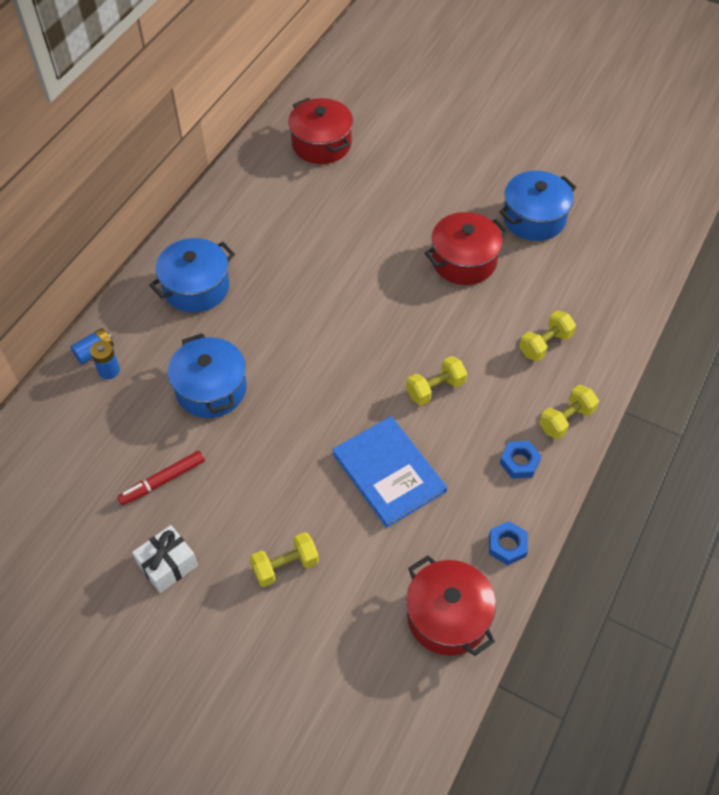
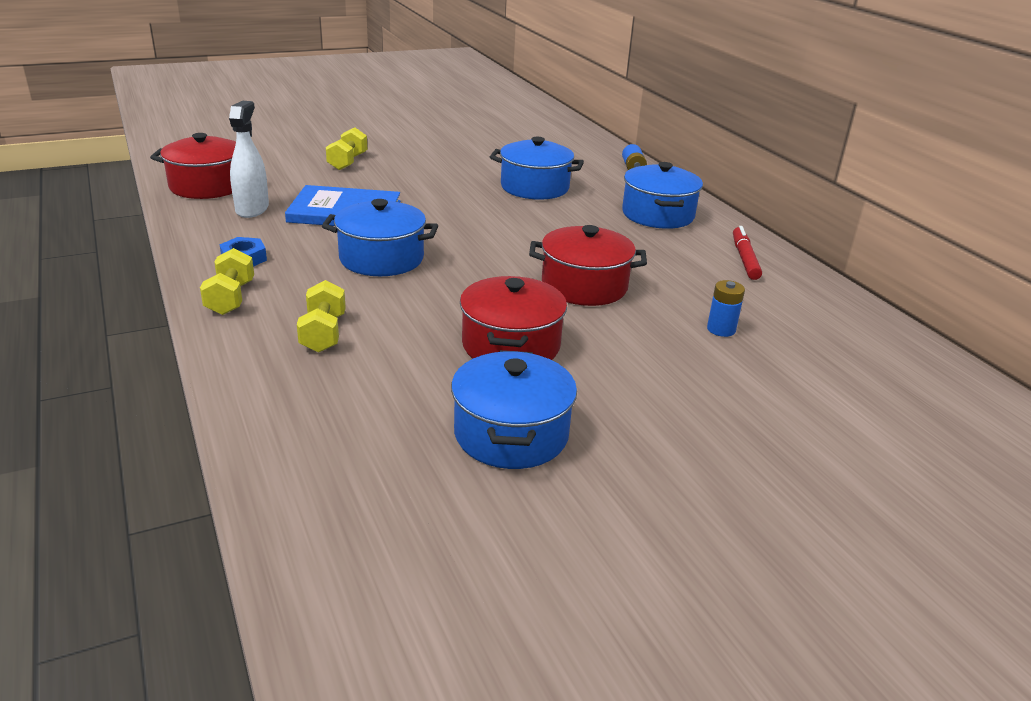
camera: 125 degrees right, 25 degrees down
(109, 370) = (606, 167): blue battery -> blue battery (721, 329)
(162, 481) = (479, 154): red marker -> red marker (744, 259)
(168, 565) = (415, 139): white gift -> none
(321, 144) = (831, 346): red pot -> red pot (584, 286)
(435, 389) = (381, 259): yellow dumbbell -> blue pot
(450, 536) = (252, 209): none -> white spray bottle
(507, 545) = (199, 223): blue nut -> none

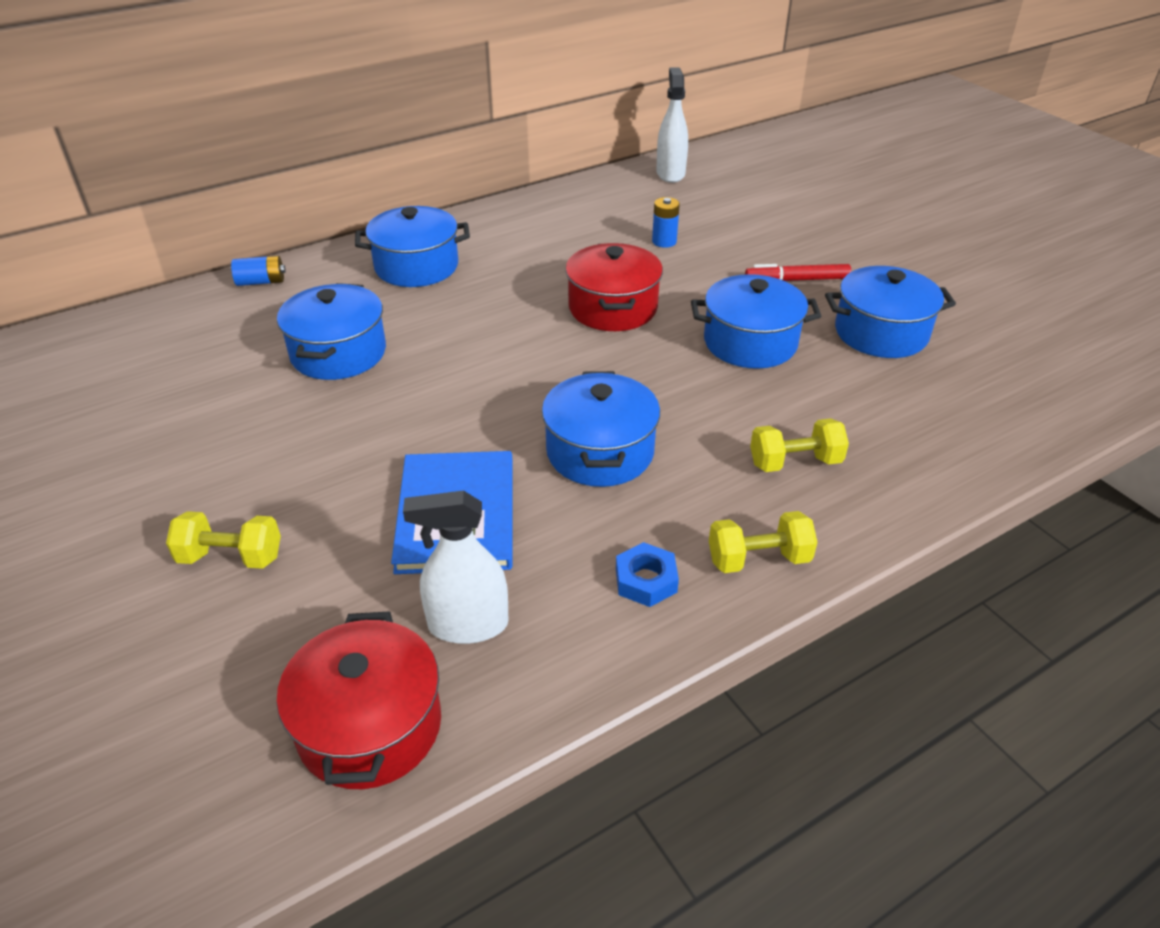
camera: 95 degrees left, 10 degrees up
(511, 345) = (750, 342): red pot -> blue pot
(744, 259) = (517, 224): red marker -> red marker (796, 280)
(909, 359) = (670, 173): none -> white spray bottle

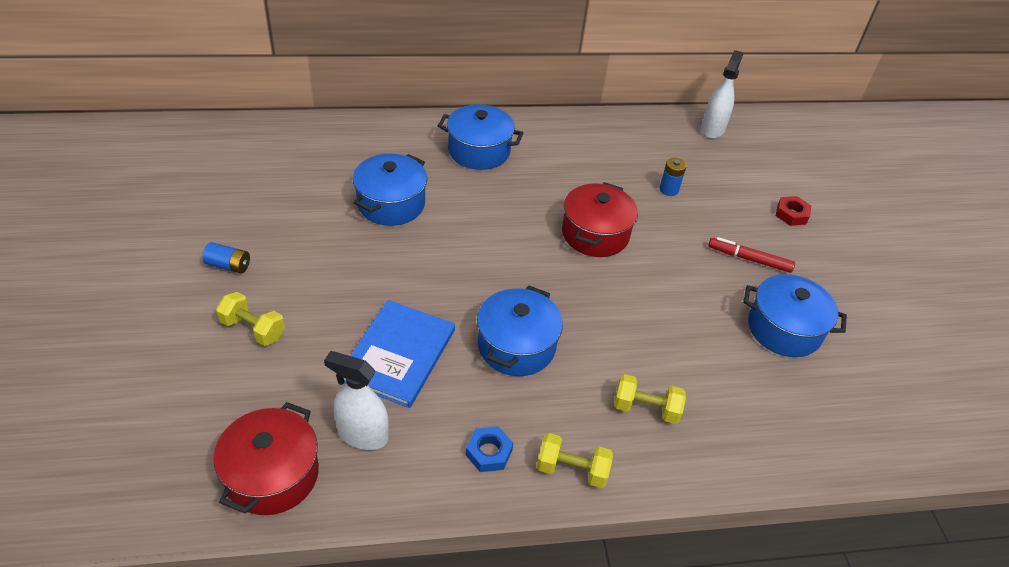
camera: 20 degrees right, 5 degrees up
(261, 282) = (371, 128): blue battery -> blue battery (228, 265)
(750, 342) = (677, 300): blue pot -> none
(808, 226) = (791, 214): none -> red nut

